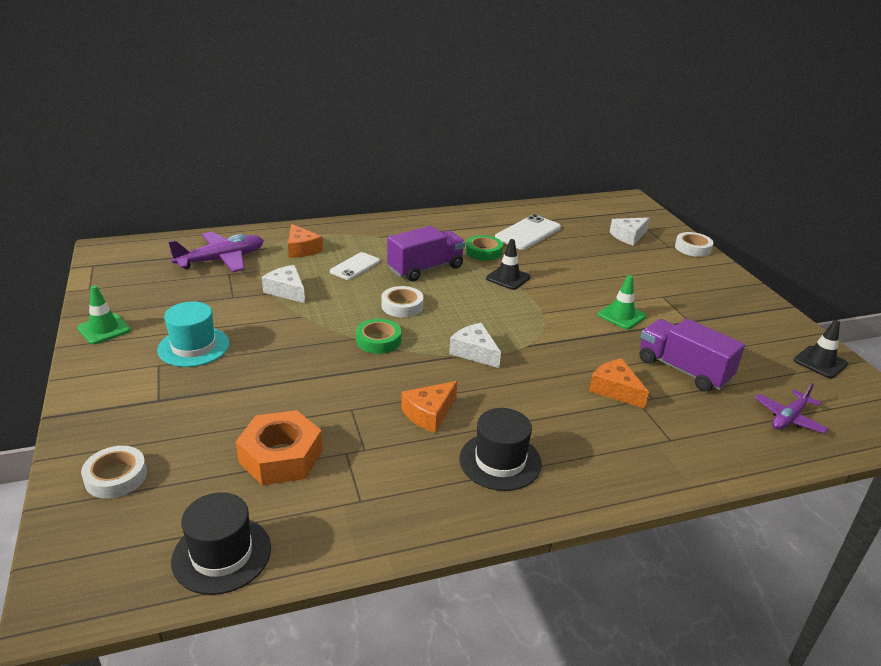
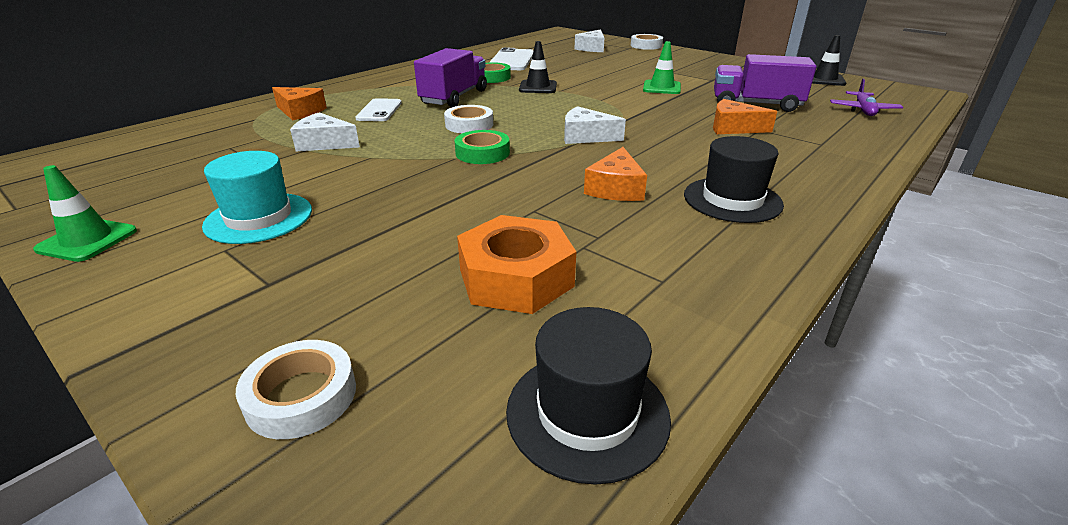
camera: 30 degrees left, 0 degrees up
(221, 260) = (205, 139): purple plane -> none

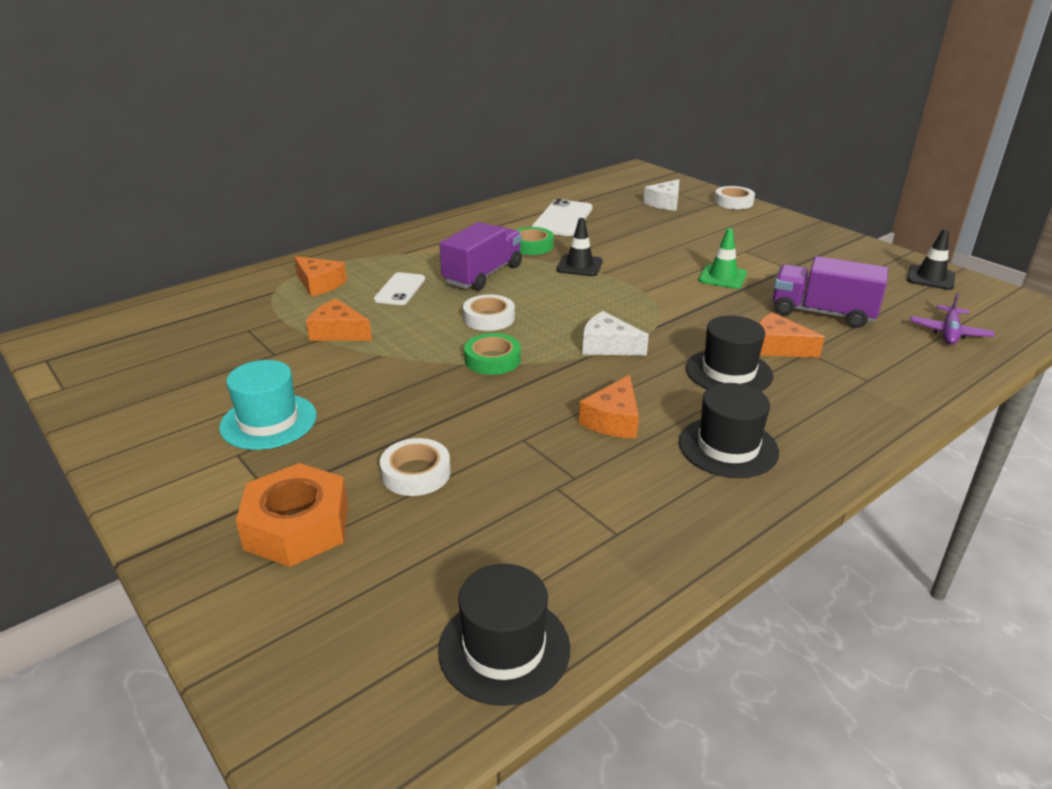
camera: 10 degrees right, 0 degrees up
(87, 240) = (124, 431): green traffic cone -> none
(301, 396) = (287, 603): white tape -> white tape (416, 473)
(324, 143) = (338, 332): white cheese -> orange cheese
(516, 278) = (484, 514): orange nut -> orange nut (297, 526)
(701, 147) = (728, 372): none -> black hat

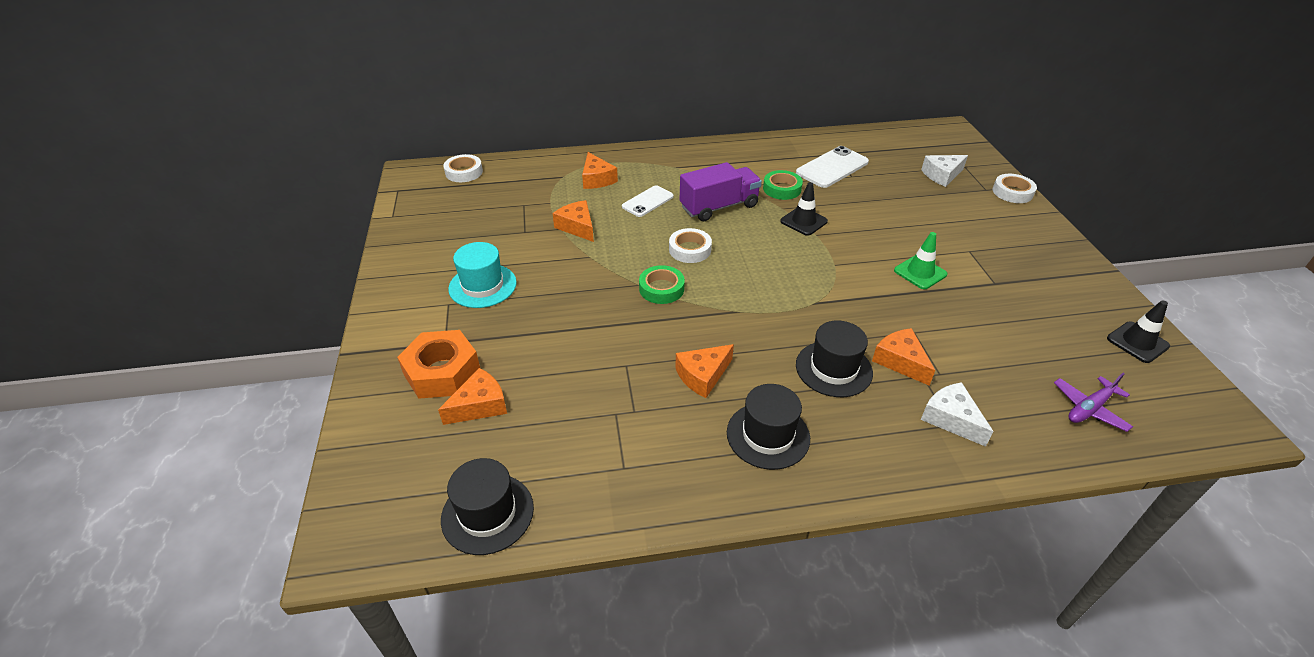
camera: 30 degrees right, 10 degrees up
(383, 542) = (480, 405): none -> orange cheese
(416, 473) = (537, 363): white tape -> white tape (464, 172)
(608, 346) = (757, 308): white cheese -> white cheese (951, 419)
(822, 313) = (978, 342): purple truck -> none

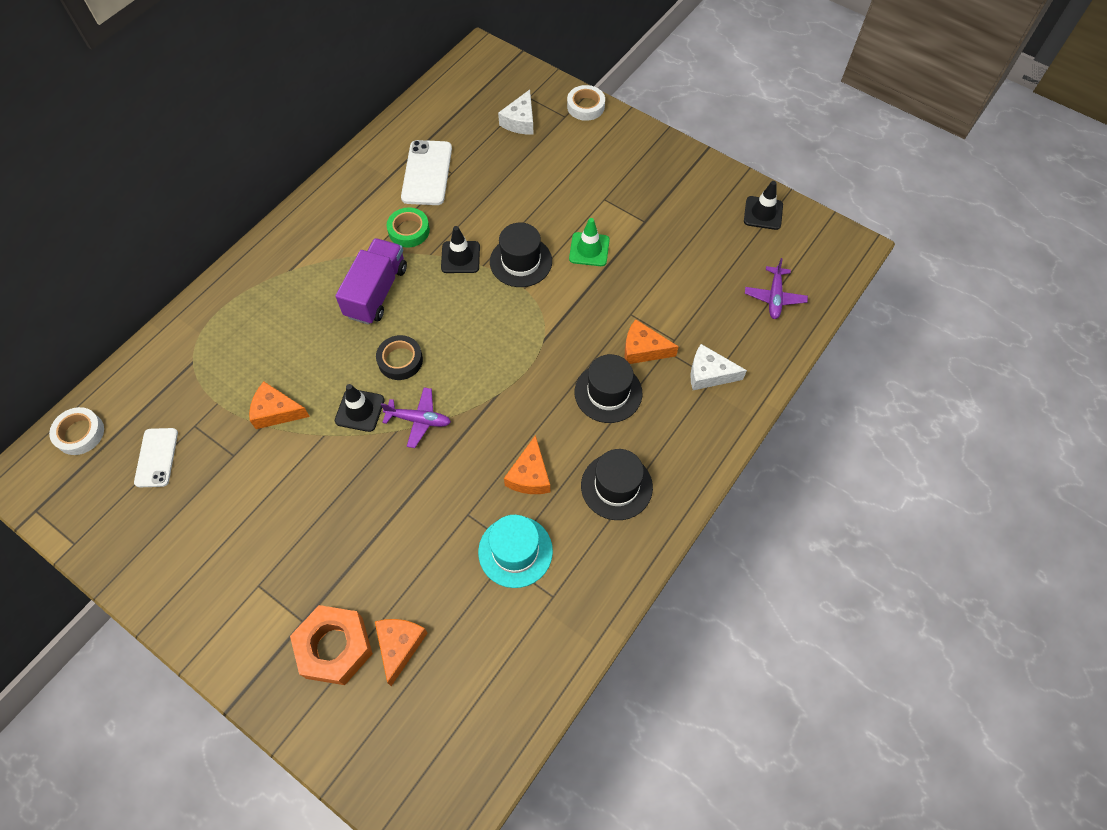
camera: 45 degrees left, 20 degrees up
(482, 286) = (266, 542): turquoise hat -> turquoise hat (515, 551)
(487, 513) = (503, 714): black hat -> black hat (521, 261)
(597, 179) = (230, 340): orange cheese -> none
(628, 258) = (360, 410): none -> black traffic cone
(647, 201) = (308, 333): white phone -> white phone (156, 457)
(661, 289) = (419, 420): green tape -> purple plane
(690, 249) = (400, 360): white tape -> black tape

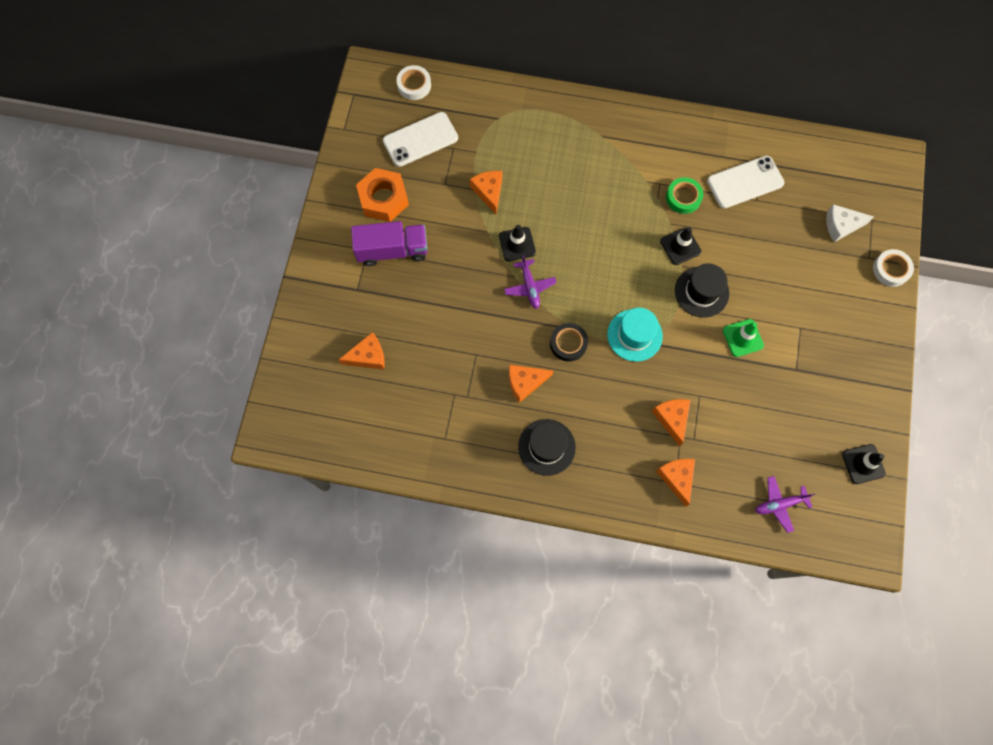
camera: 65 degrees right, 10 degrees up
(156, 457) = (420, 139): white phone -> white phone, size x1.53
(334, 647) = (349, 317): orange nut -> orange nut (383, 199)
(376, 292) = (617, 204): purple truck -> purple truck (392, 250)
(400, 360) = (569, 250): black tape -> black tape (568, 343)
(515, 551) = (464, 399): turquoise hat -> turquoise hat (634, 335)
(608, 392) = (620, 408): black hat -> none
(709, 374) = (677, 478): white cheese -> orange cheese

